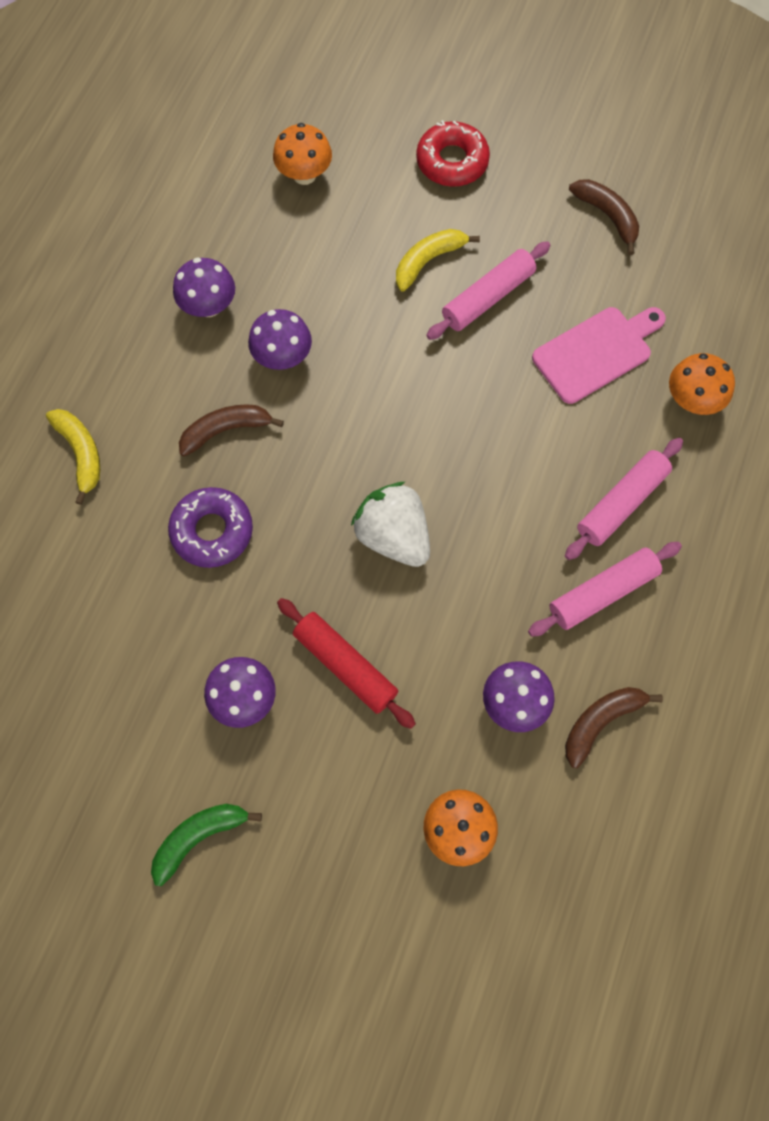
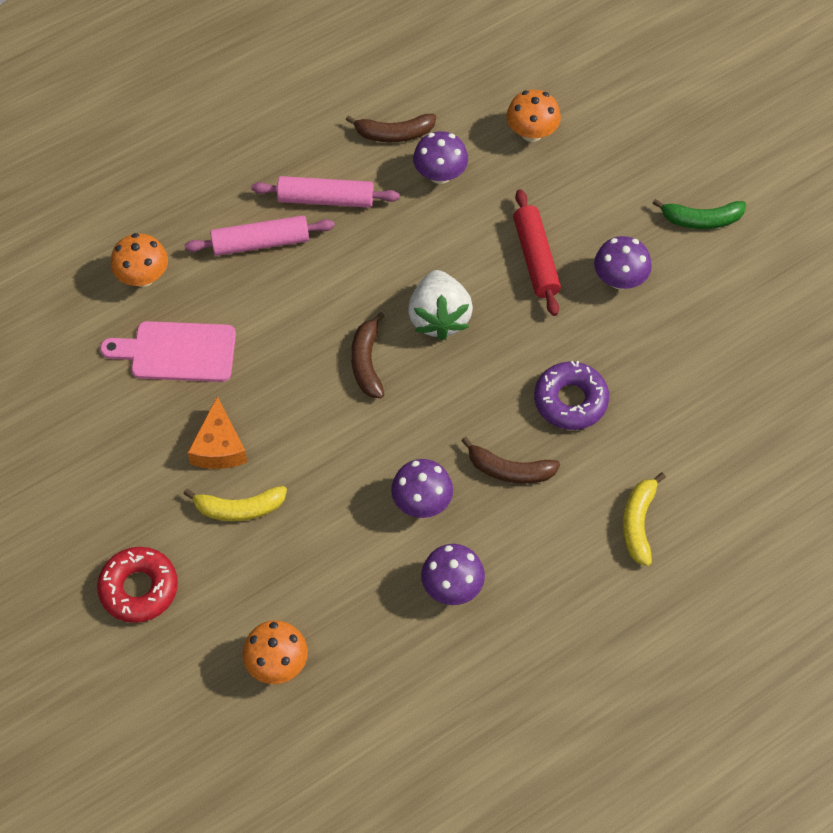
camera: 145 degrees left, 10 degrees down
(487, 297) = (219, 447): pink rolling pin -> orange cheese
(607, 216) = (61, 452): brown banana -> brown banana (367, 362)

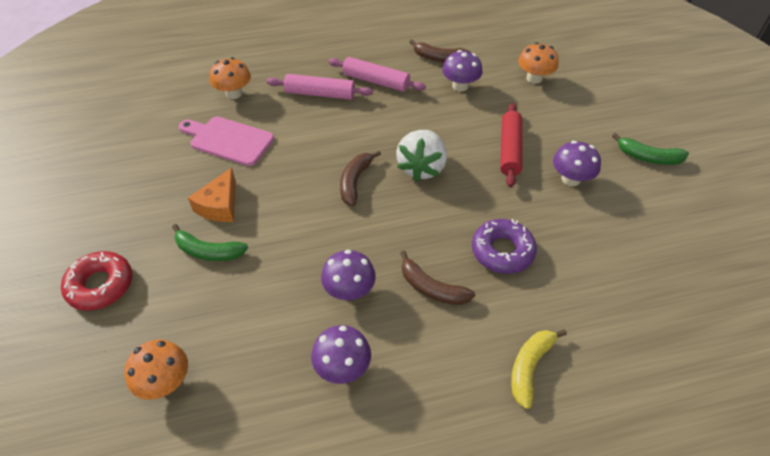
camera: 20 degrees right, 10 degrees down
(239, 508) = (208, 251): yellow banana -> green banana

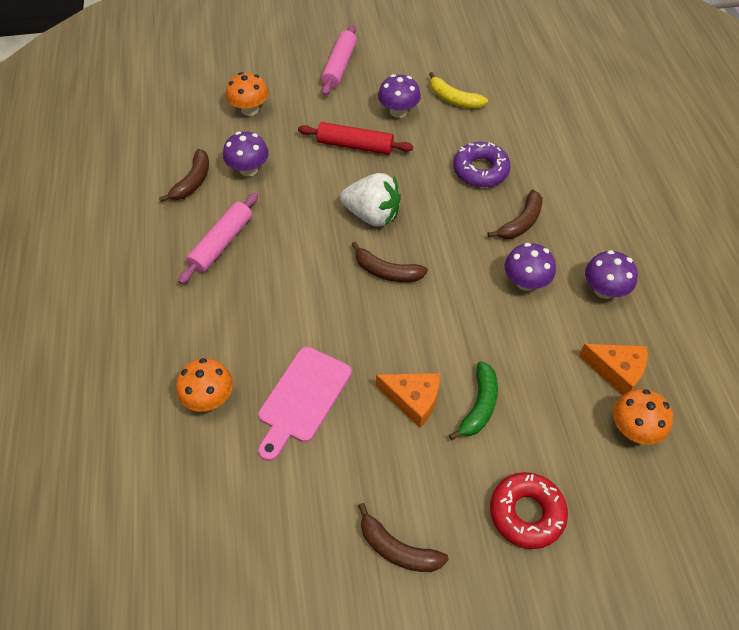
camera: 85 degrees left, 5 degrees up
(94, 202) = (397, 549): none -> brown banana
(235, 371) = (616, 371): none -> orange cheese
(320, 94) = (233, 300): pink rolling pin -> pink rolling pin (339, 66)
(529, 367) = (591, 172): yellow banana -> yellow banana (453, 99)
(648, 157) = (377, 59): green banana -> none

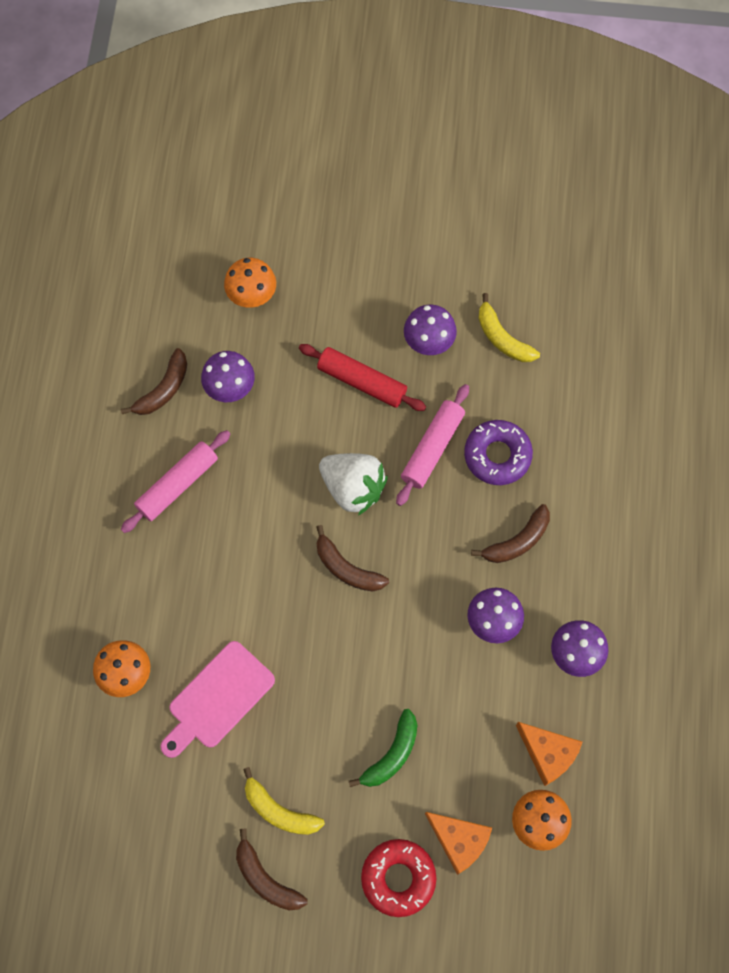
camera: 15 degrees right, 15 degrees up
(339, 66) = (378, 249): pink rolling pin -> pink rolling pin (432, 448)
(390, 481) = (279, 810): none -> yellow banana
(413, 400) = (327, 729): orange cheese -> orange cheese (459, 840)

